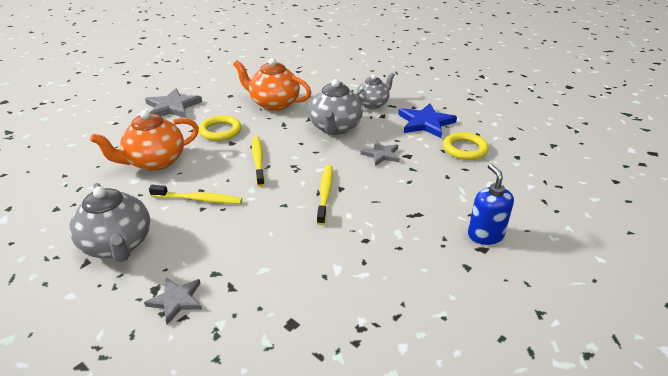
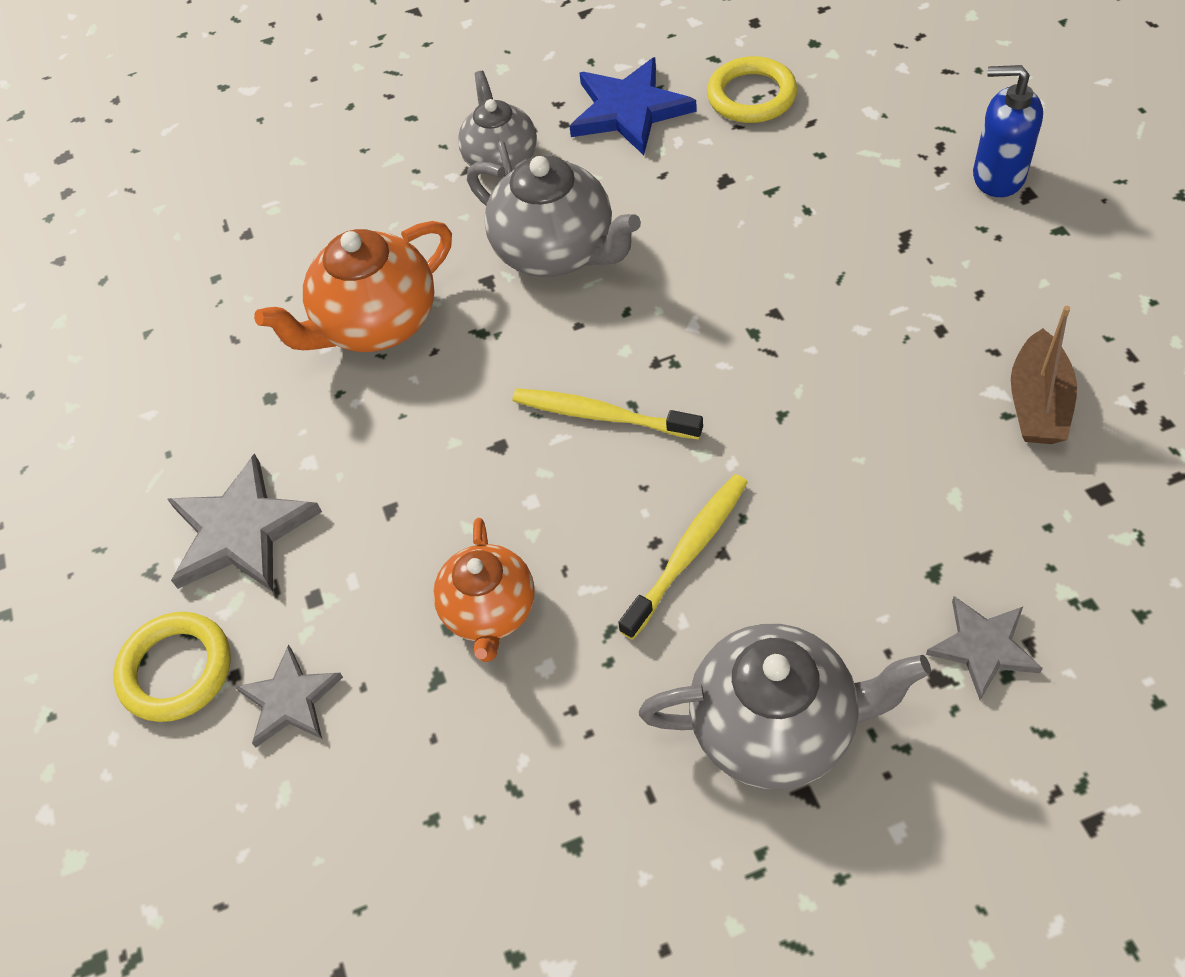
camera: 55 degrees left, 20 degrees up
(155, 162) = (490, 612): orange teapot -> orange teapot, size x0.66
(220, 131) = (432, 455): yellow ring -> yellow ring (176, 670)
(325, 193) = (779, 341): yellow toothbrush -> none
(338, 285) = (1037, 403): none -> brown boat
(381, 154) = (699, 215): grey star -> grey star (290, 700)

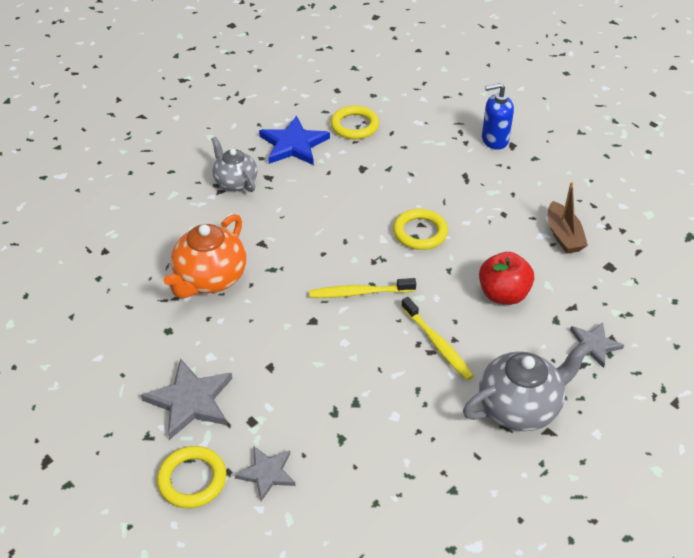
camera: 30 degrees left, 10 degrees down
(490, 612) = (352, 399): orange teapot -> none
(557, 251) = (292, 221): grey teapot -> none
(688, 553) = (437, 344): yellow toothbrush -> yellow toothbrush turned 135 degrees clockwise
(765, 328) = (420, 232): none -> yellow ring
(858, 491) = (503, 294): none -> red apple

